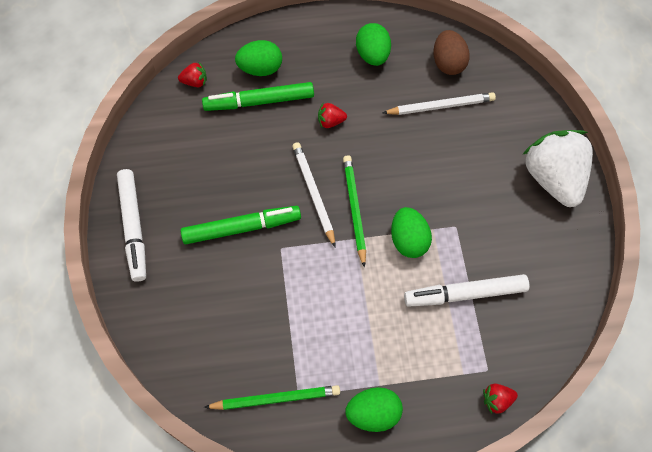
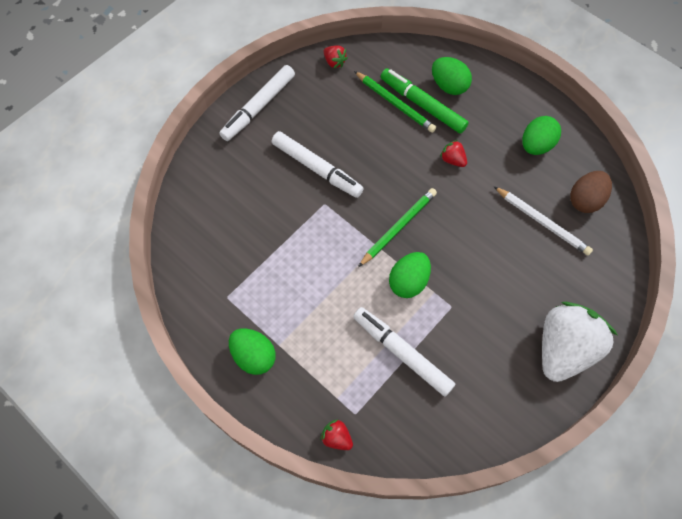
camera: 50 degrees right, 0 degrees up
(195, 82) = (398, 57): red strawberry -> red strawberry (334, 62)
(242, 228) = (317, 169): green marker -> white marker
(275, 399) = (212, 284): green pencil -> green pencil (395, 103)
(313, 193) = (385, 192): white pencil -> none

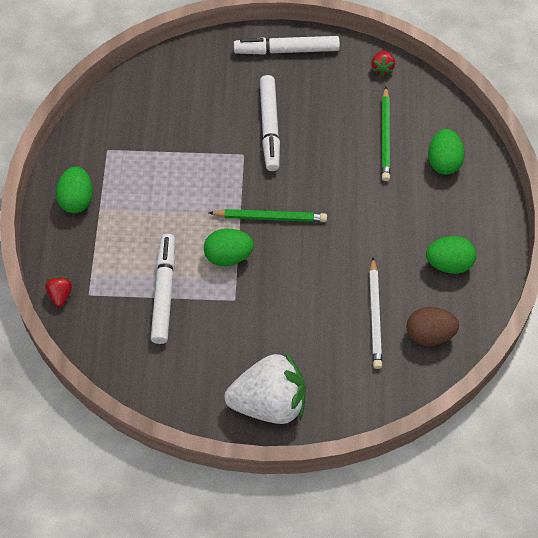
camera: 50 degrees right, 5 degrees down
(422, 105) = (404, 156): green marker -> none
(453, 160) = (371, 213): red strawberry -> none

